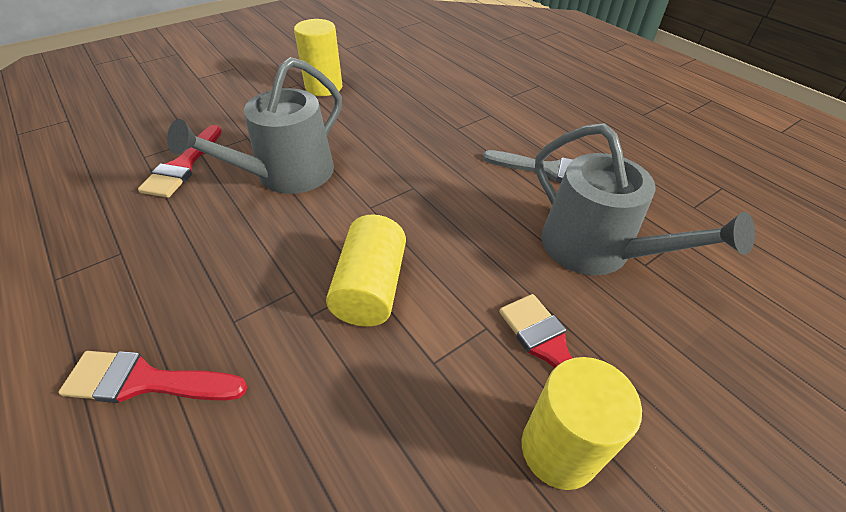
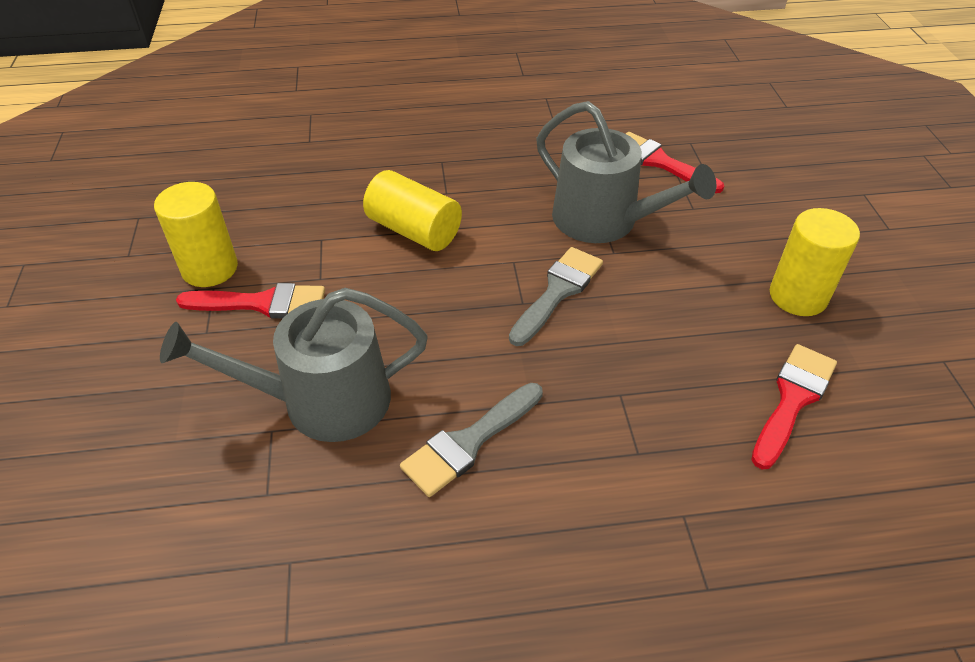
camera: 120 degrees right, 0 degrees up
(146, 381) = (423, 125): red brush -> red brush (792, 400)
(287, 175) = (604, 221): grey watering can -> grey watering can turned 150 degrees clockwise
(389, 174) = (557, 292): none -> grey brush

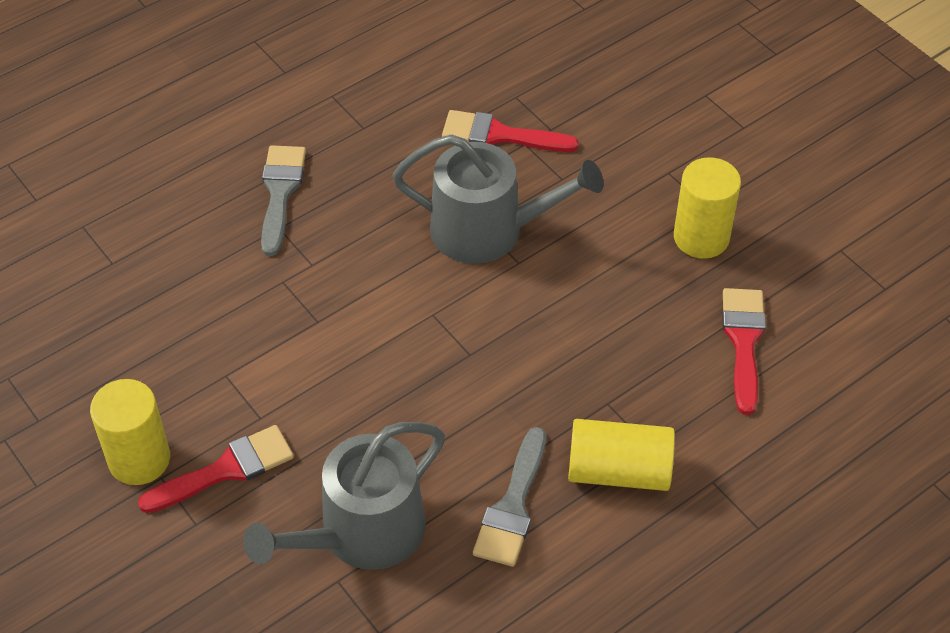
camera: 30 degrees left, 5 degrees up
(414, 230) = (312, 323): yellow cylinder -> yellow cylinder (618, 471)
(557, 292) = (494, 328): grey brush -> grey brush (280, 193)

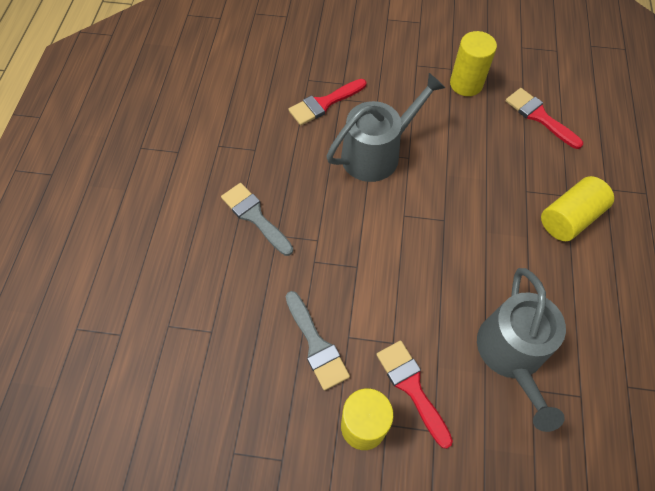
camera: 45 degrees left, 10 degrees up
(225, 470) = (412, 387): red brush -> red brush turned 45 degrees counterclockwise
(513, 505) = (552, 275): grey brush -> grey brush (316, 344)

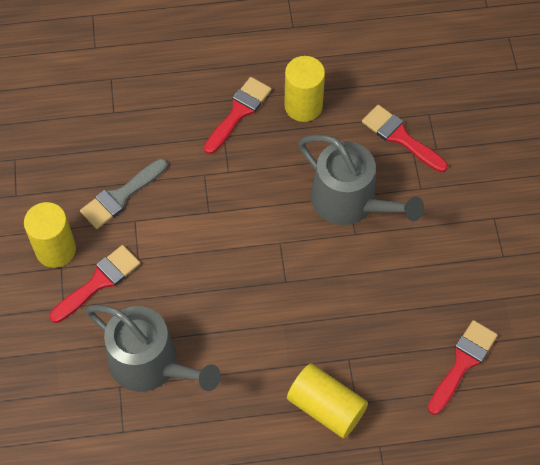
camera: 75 degrees right, 0 degrees up
(255, 217) = (238, 113): grey brush -> red brush
(466, 84) = (484, 276): yellow cylinder -> yellow cylinder (303, 106)
(512, 354) = (151, 364): grey watering can -> grey watering can turned 135 degrees counterclockwise

